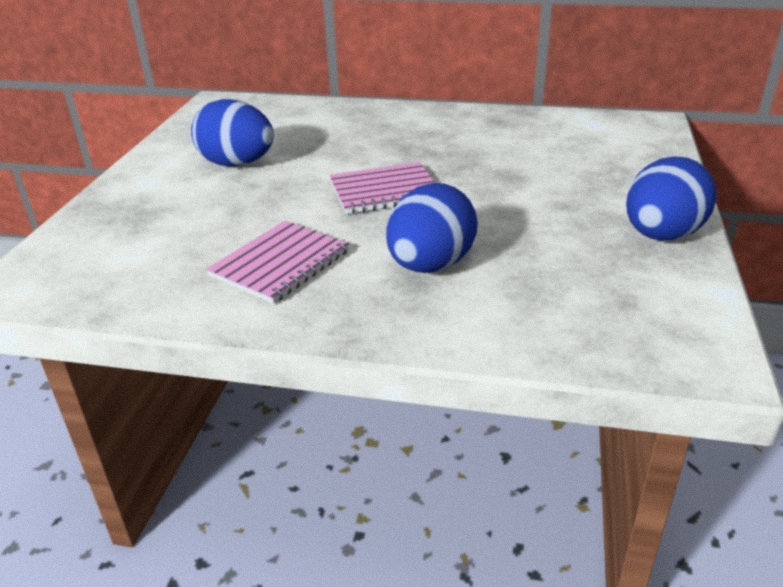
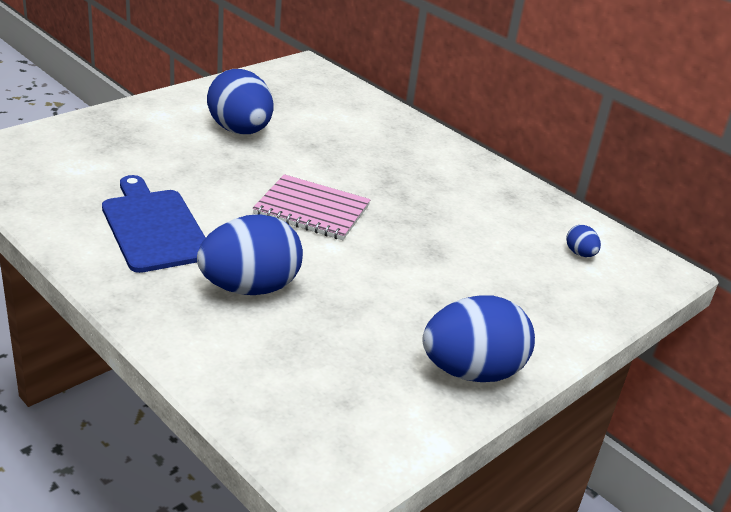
camera: 30 degrees right, 0 degrees up
(280, 264) = (153, 227): pink notebook -> blue cutting board
(595, 134) = (580, 253): none -> blue egg

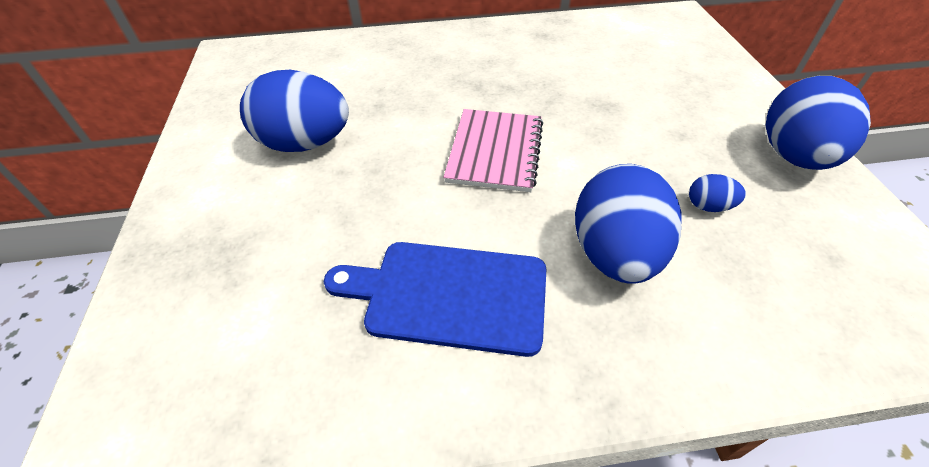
camera: 50 degrees left, 15 degrees up
(312, 210) = (495, 151): pink notebook -> pink notebook turned 45 degrees counterclockwise
(580, 253) = (643, 38): blue egg -> blue egg (708, 206)

